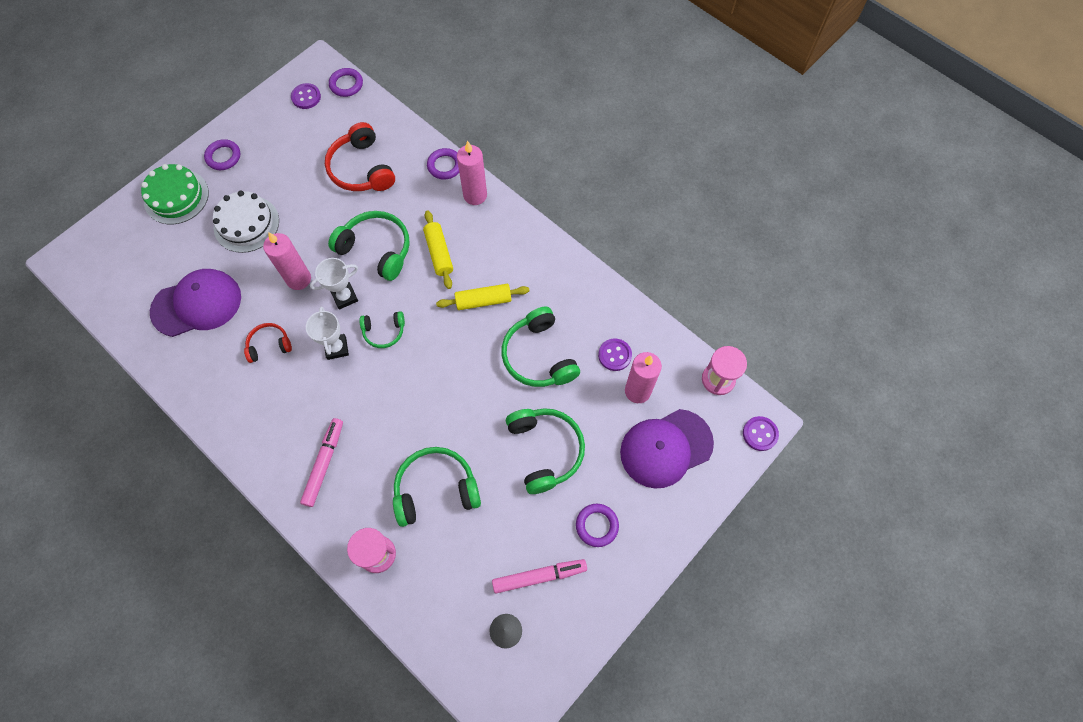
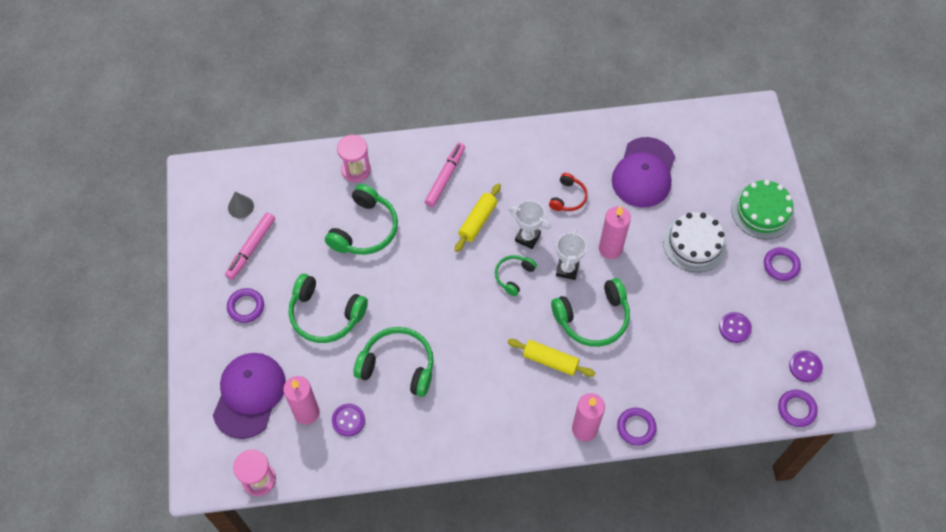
camera: 130 degrees right, 5 degrees down
(324, 463) = (445, 177): pink marker -> pink marker turned 120 degrees counterclockwise
(361, 169) = (685, 359): red headphones -> none
(483, 301) = (479, 362): yellow rolling pin -> yellow rolling pin (477, 221)
(760, 434) = (193, 471): purple button -> purple button (734, 328)

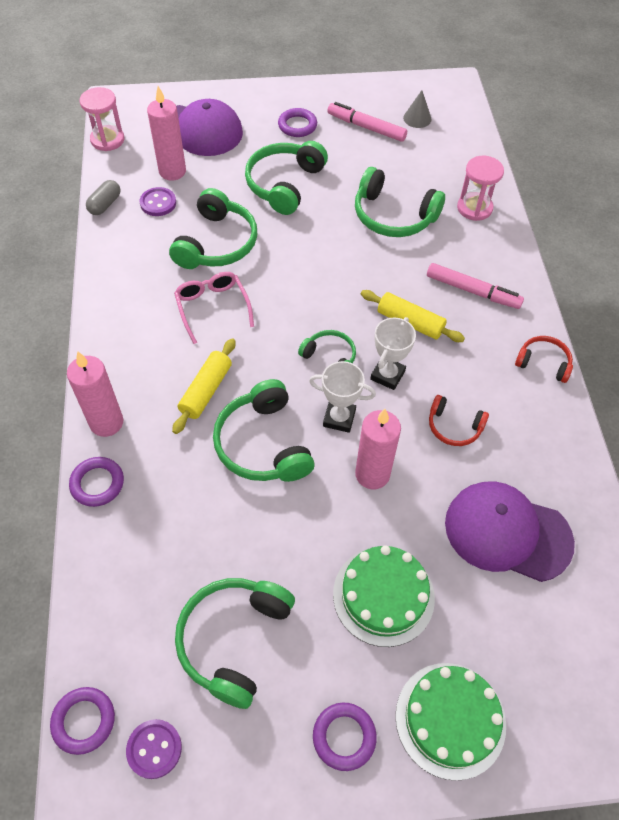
camera: 90 degrees right, 5 degrees down
(350, 467) = (105, 204): none -> grey capsule
(469, 363) = (212, 307): none -> pink glasses
(510, 139) = (543, 363): none -> red headphones
(694, 243) = (383, 595): white cake -> green cake
(734, 328) = (233, 640): purple button -> green headphones

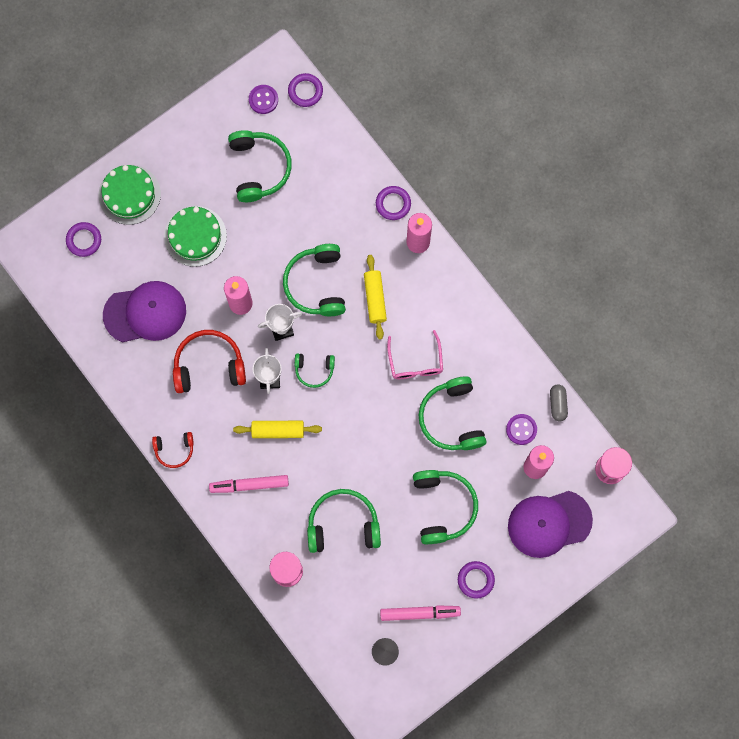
camera: 150 degrees right, 20 degrees up
(212, 307) = (415, 362): pink glasses -> pink glasses turned 45 degrees clockwise
(263, 444) = (316, 284): green headphones -> green headphones turned 135 degrees counterclockwise
(344, 737) = (177, 157): purple ring -> purple ring (84, 240)
(454, 427) = (209, 365): red headphones -> red headphones, size x1.78

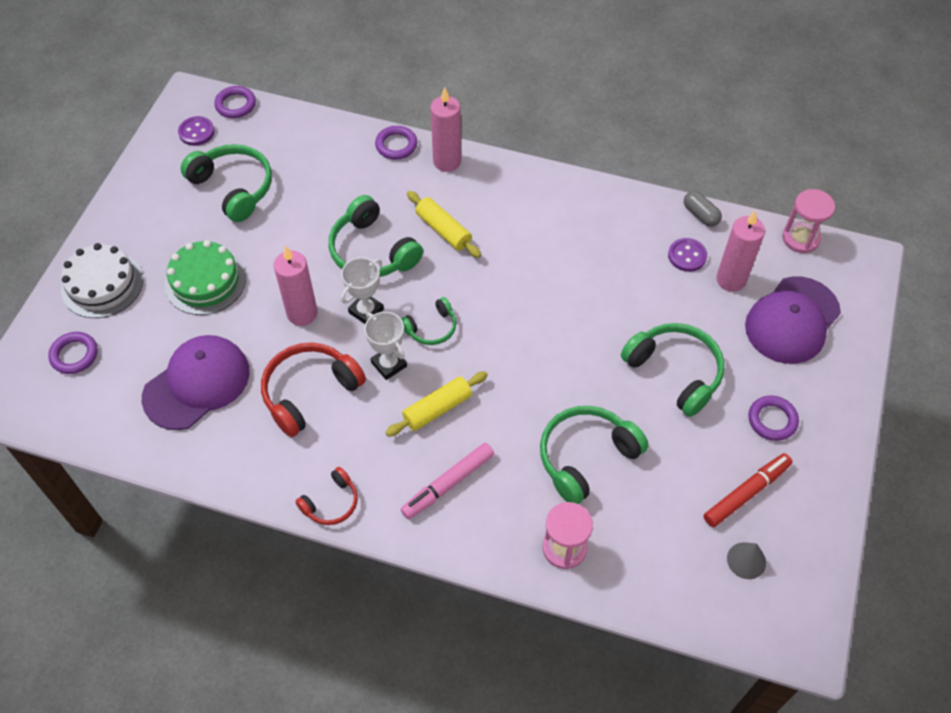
camera: 35 degrees left, 20 degrees down
(129, 194) = (102, 284): green cake -> white cake
(415, 362) = (531, 260): pink glasses -> none
(420, 613) = (746, 493): pink marker -> red marker
(451, 418) = (611, 287): green headphones -> none

